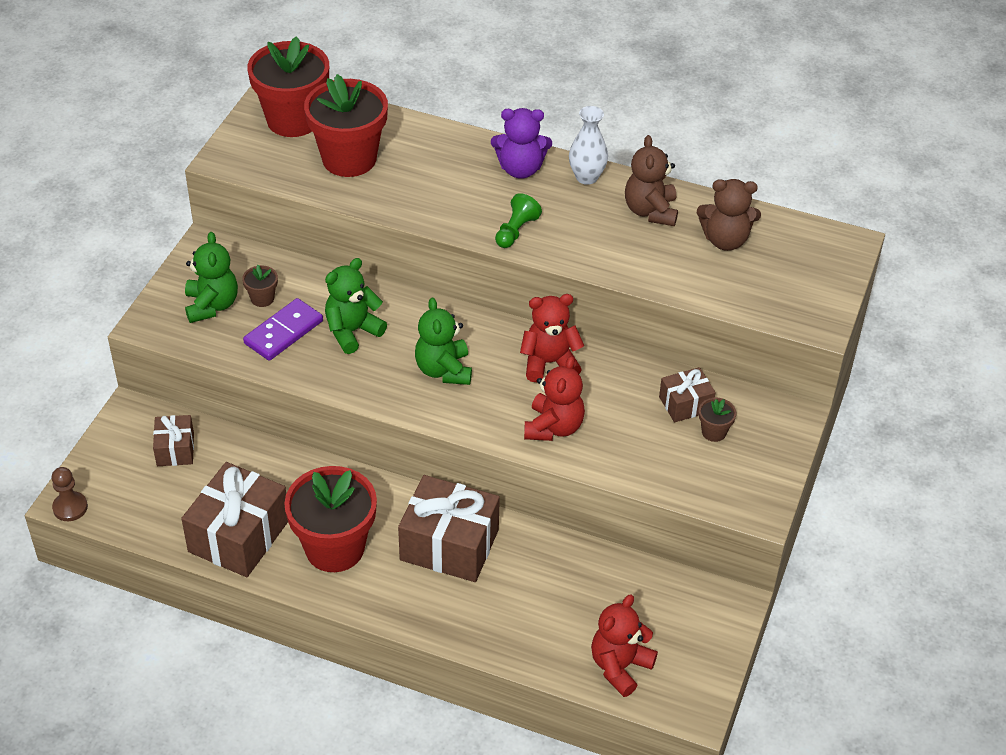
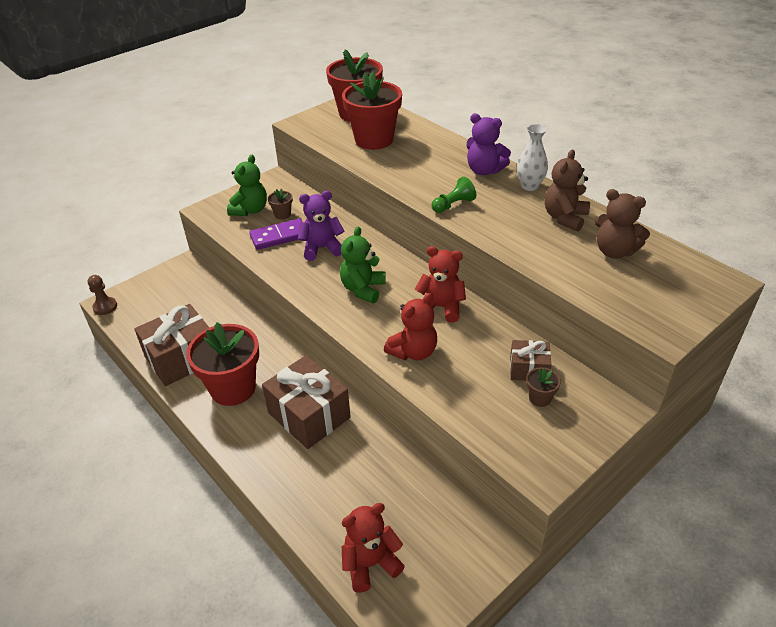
camera: 30 degrees right, 5 degrees down
(175, 449) = (189, 294): brown gift -> none
(352, 331) = (322, 248): green teddy bear -> purple teddy bear

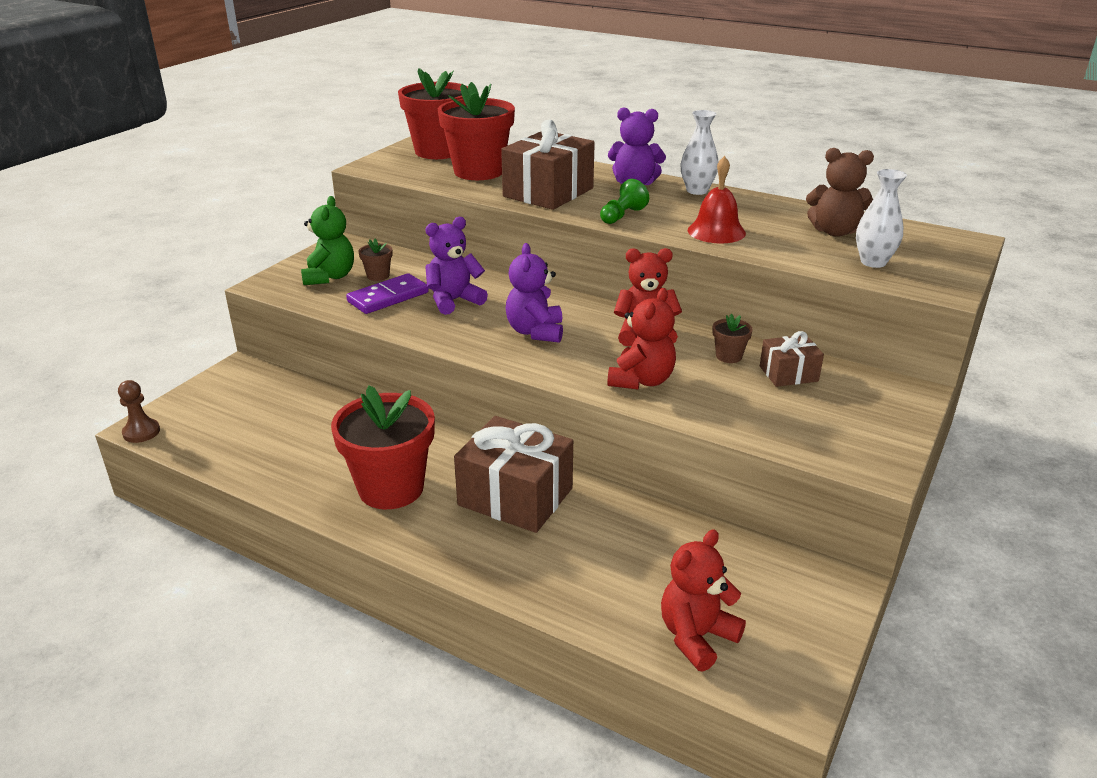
camera: 20 degrees left, 10 degrees down
(182, 358) = (295, 469): brown gift -> brown gift (548, 192)
(363, 289) = (535, 332): green teddy bear -> purple teddy bear
(516, 234) = (716, 231): none -> red bell
(540, 398) = (821, 397): brown flower pot -> brown flower pot (729, 356)
(564, 218) = (758, 212): brown teddy bear -> none
(624, 292) = (873, 262): none -> white vase

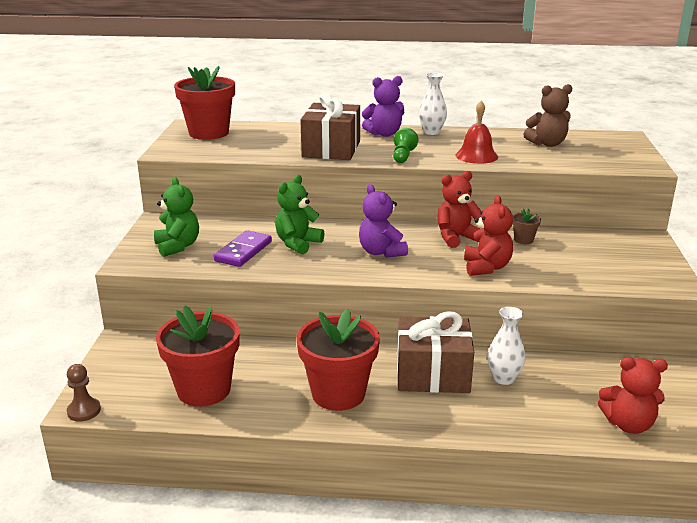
camera: 25 degrees left, 5 degrees down
(378, 276) = (217, 238): brown flower pot -> none
(454, 301) = (297, 243): purple teddy bear -> green teddy bear
(478, 171) = (260, 143): red flower pot -> red flower pot (204, 390)
(696, 637) = (628, 424): red teddy bear -> red teddy bear turned 105 degrees counterclockwise
(788, 374) = (570, 242): brown gift -> none
(873, 262) = (591, 158): white vase -> white vase (503, 378)

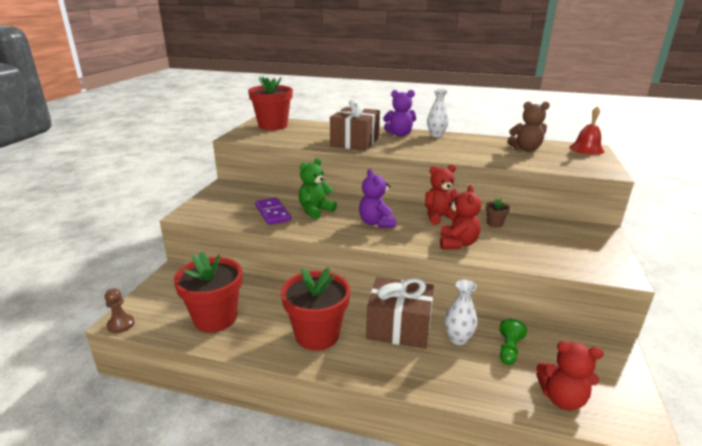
camera: 10 degrees right, 0 degrees up
(177, 246) = (227, 205): green teddy bear -> none
(243, 251) = (272, 213): purple domino -> purple domino turned 60 degrees counterclockwise
(403, 156) = (407, 150): green pawn -> green pawn (509, 349)
(476, 156) = (465, 154): red bell -> red bell (586, 149)

